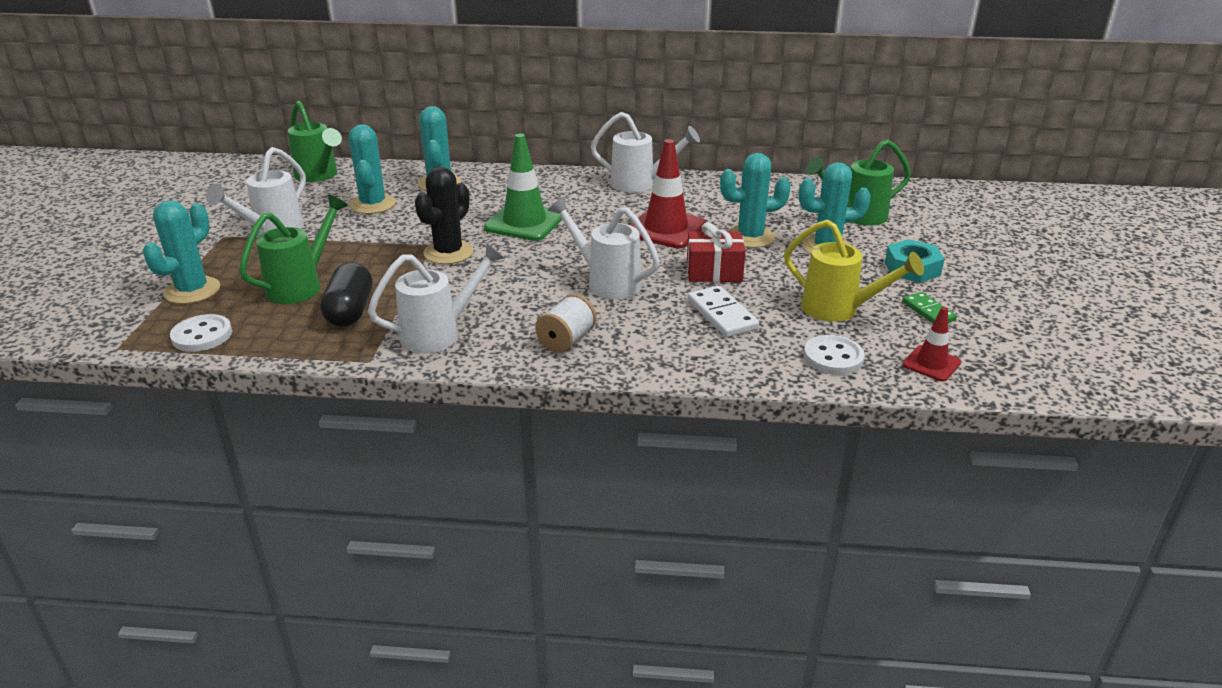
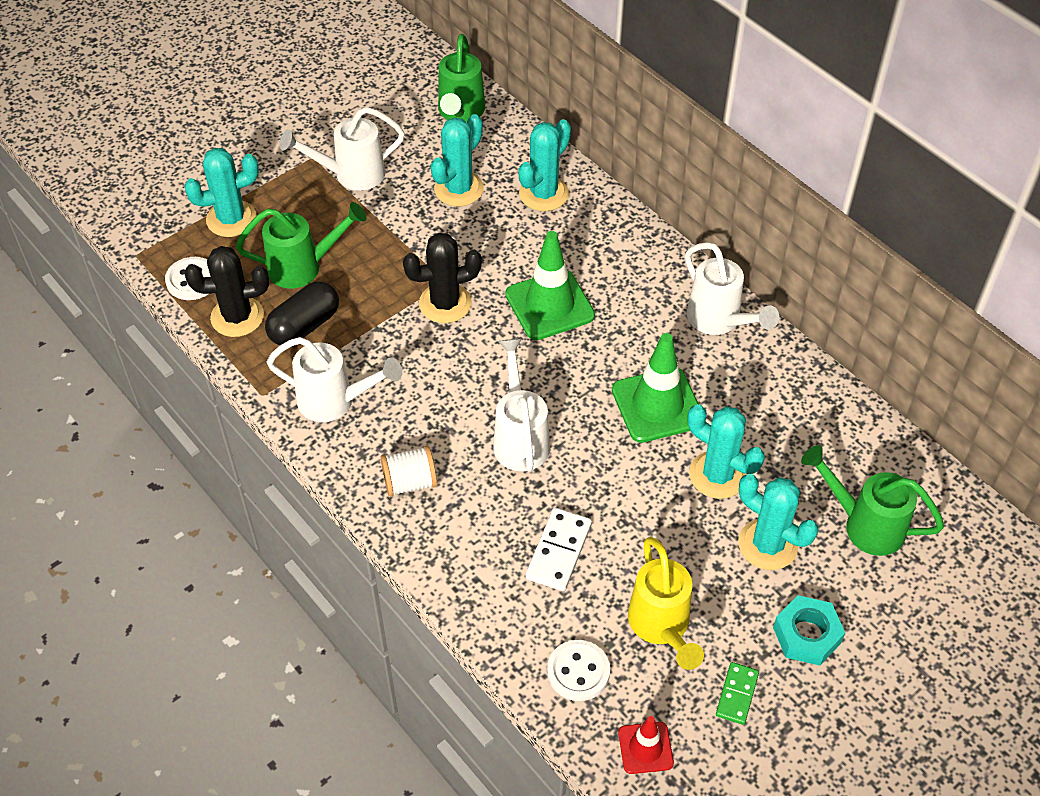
camera: 45 degrees right, 20 degrees up
(279, 334) = (237, 317): none -> black cactus
(666, 229) = (657, 405): red traffic cone -> green traffic cone
(714, 271) = (623, 494): red gift -> none

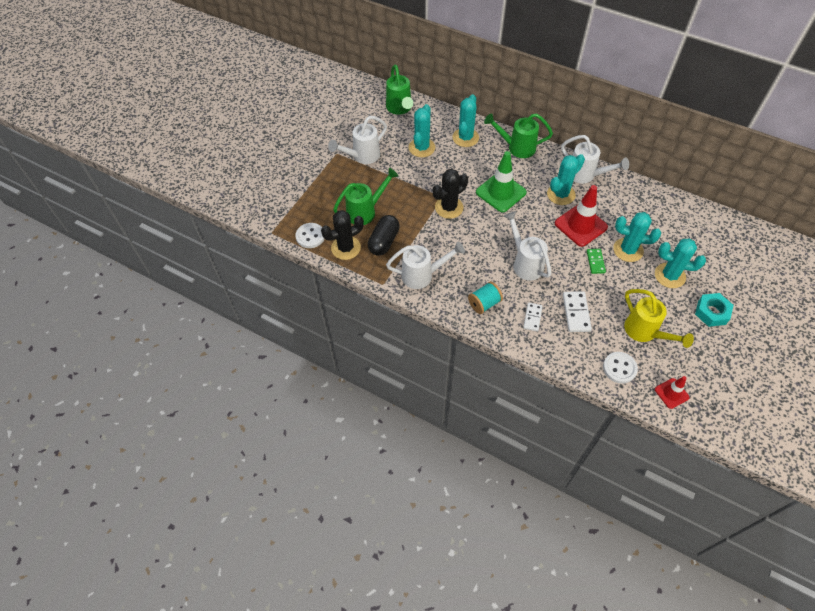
camera: 20 degrees left, 5 degrees up
(231, 219) = (312, 198): turquoise cactus -> turquoise cactus (561, 194)
(410, 482) = (484, 303): white spool -> turquoise spool
(478, 533) = (532, 317): none -> white domino
(657, 405) = (580, 225): green traffic cone -> red traffic cone
(736, 694) = (697, 352): green domino -> green domino (595, 262)
(864, 524) = (706, 251): green watering can -> green watering can (516, 147)

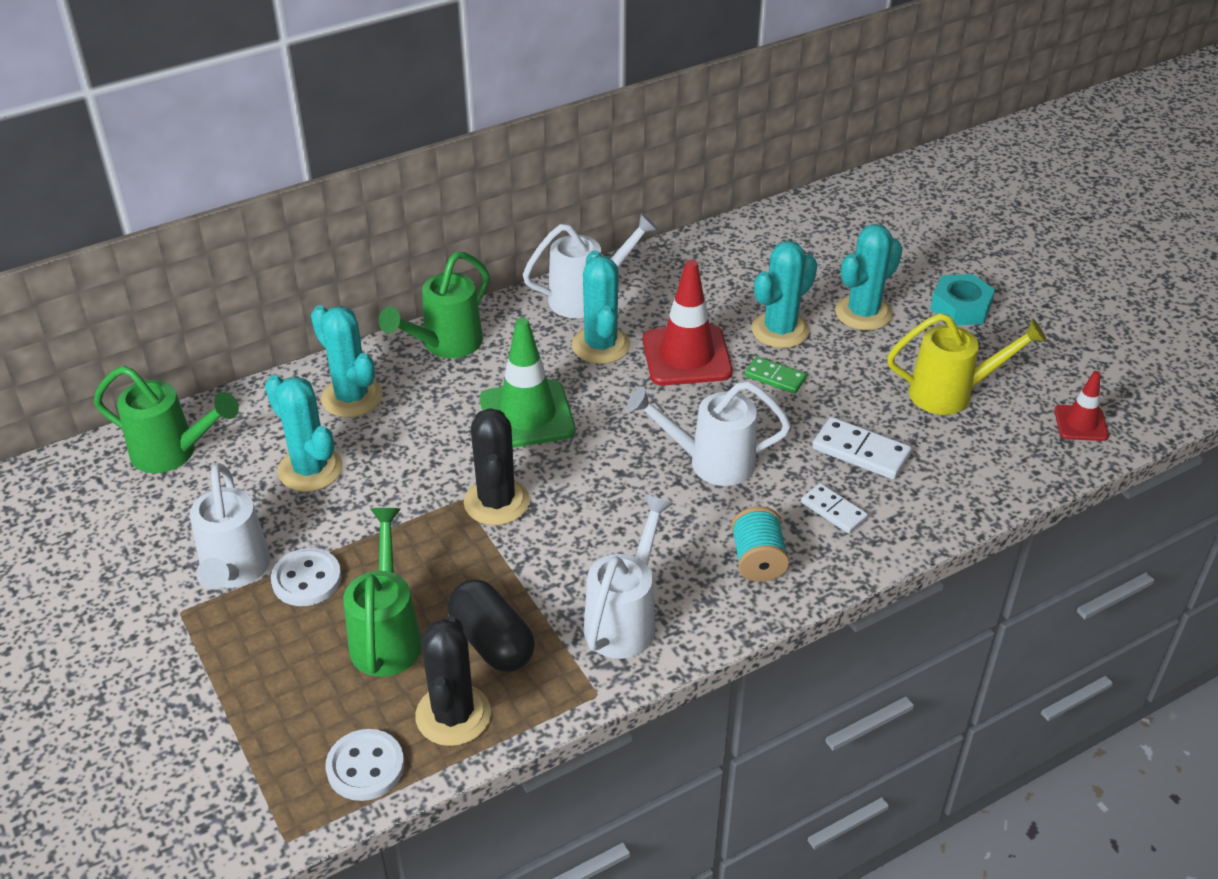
camera: 60 degrees left, 15 degrees down
(619, 368) = (1002, 456): white button -> white button (306, 579)

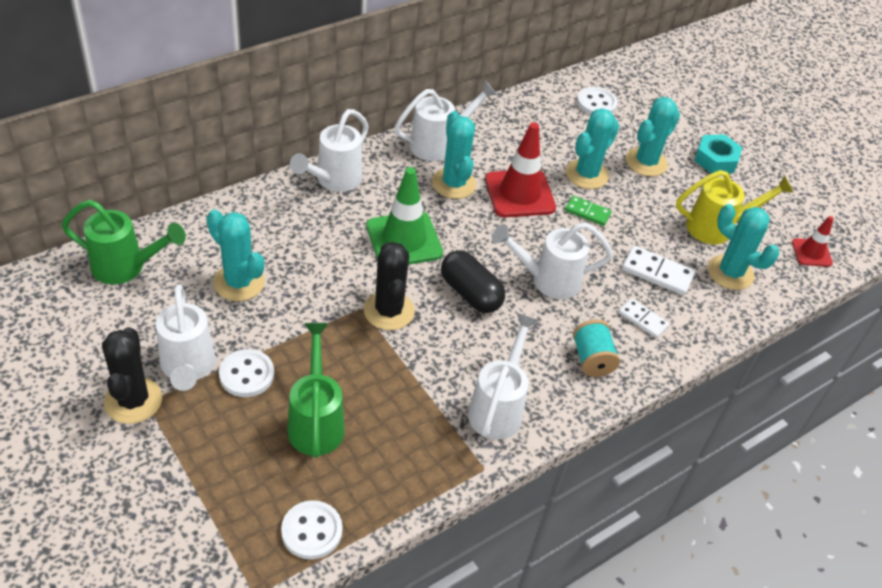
camera: 10 degrees left, 5 degrees up
(351, 397) = (265, 223): turquoise cactus -> turquoise cactus (730, 273)
(445, 345) = (333, 181): green watering can -> white watering can
(453, 715) = (375, 487): black cactus -> black cactus (133, 400)
(492, 641) = (398, 426): black capsule -> black capsule (470, 293)
(804, 241) = (596, 103): none -> white button

